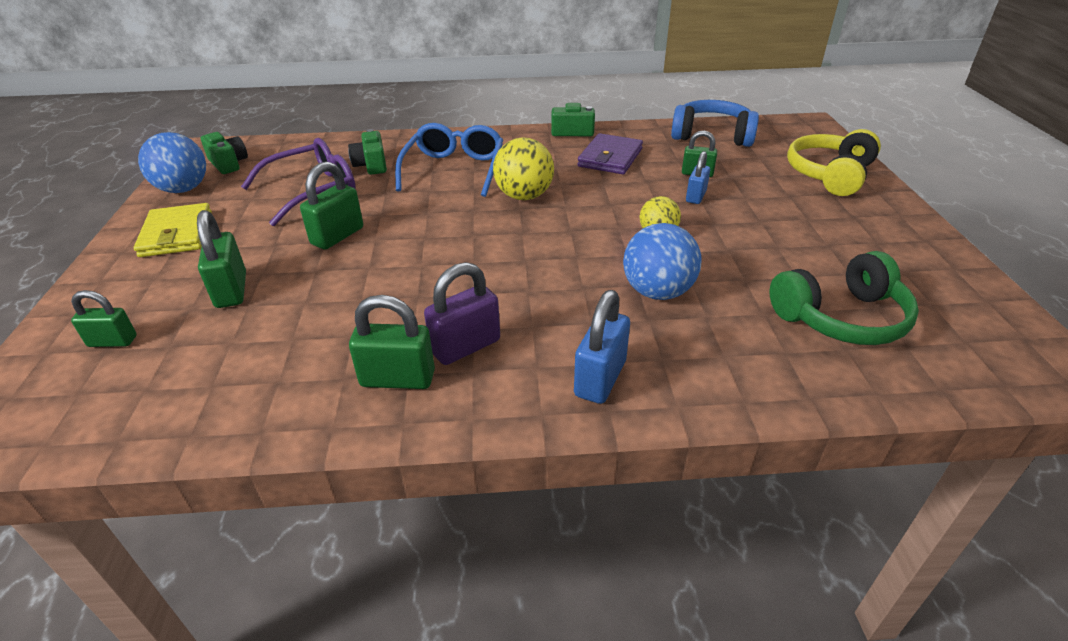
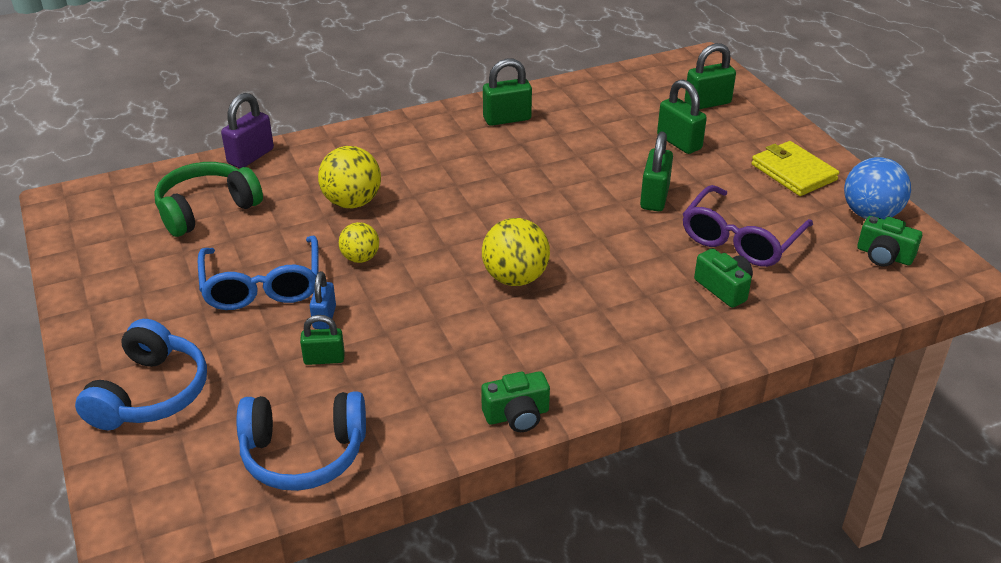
camera: 160 degrees right, 0 degrees up
(112, 341) = (707, 103): green padlock -> green padlock, size x1.53
(454, 169) = (622, 302): blue glasses -> blue glasses (262, 286)
(465, 346) = (477, 141): purple padlock -> purple padlock (251, 156)
(600, 378) = (381, 141): blue padlock -> none
(610, 158) = (442, 366): purple wallet -> none
(657, 292) = (352, 202): blue ball -> yellow ball
(829, 175) = (150, 393): yellow headphones -> blue headphones

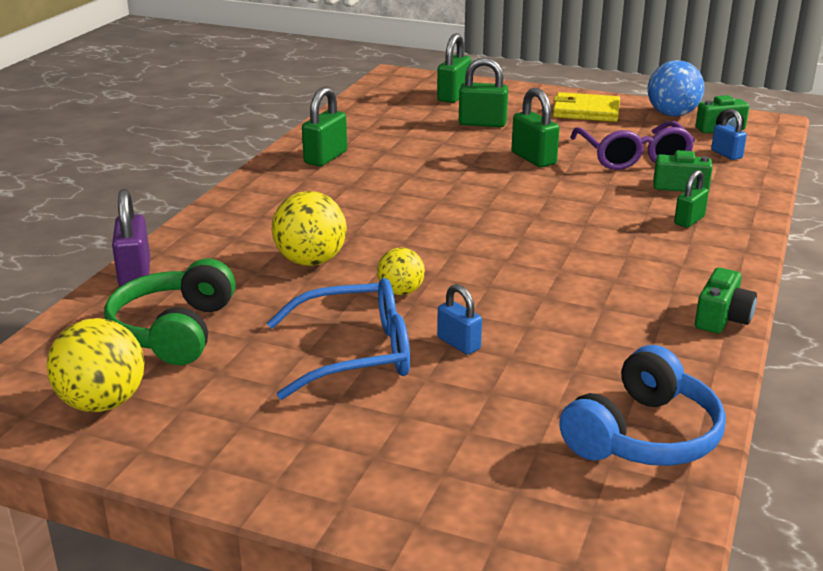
camera: 45 degrees left, 10 degrees down
(150, 393) = (426, 485): blue headphones -> none
(262, 286) = (356, 353): blue glasses -> blue glasses turned 45 degrees counterclockwise
(324, 359) = (519, 368): green padlock -> green padlock (689, 220)
(515, 278) = (544, 244): yellow ball -> yellow ball (102, 403)
(834, 281) = (726, 154): none -> blue padlock

